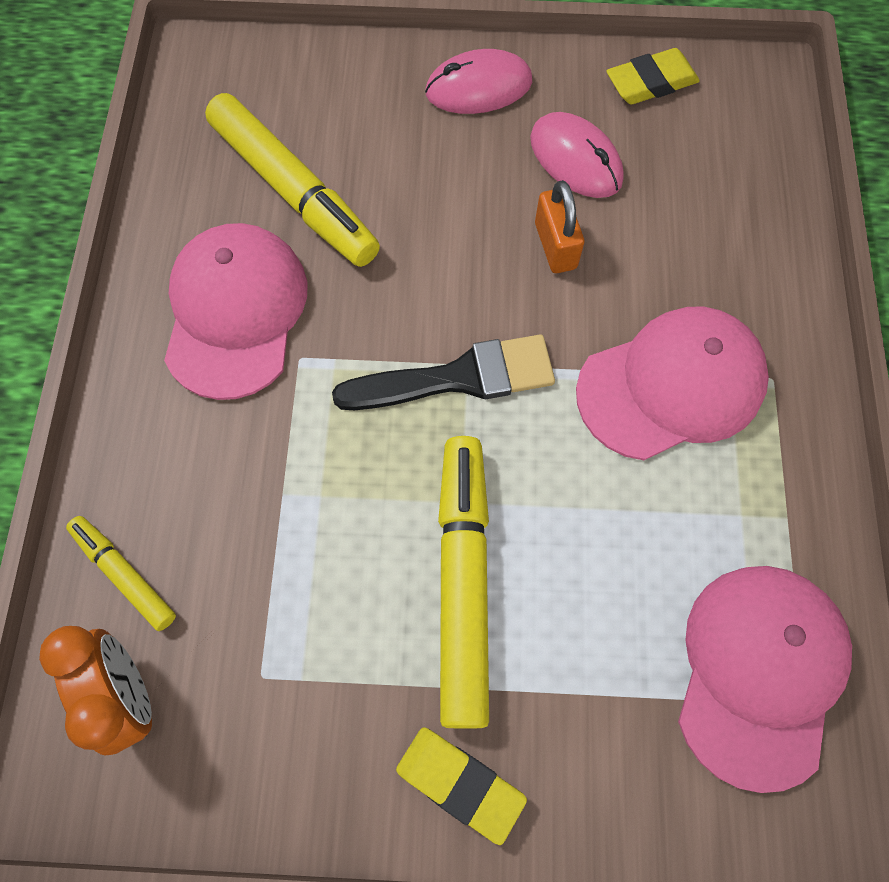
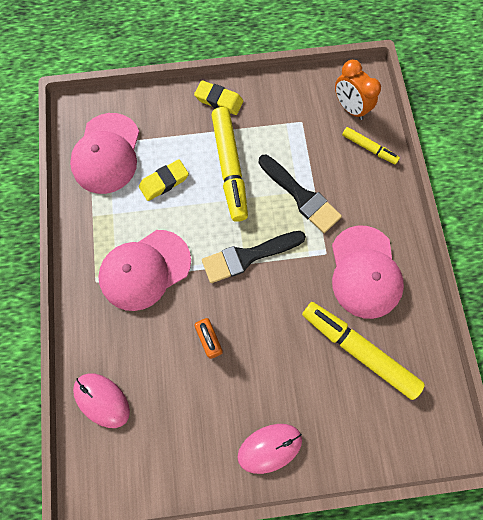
camera: 170 degrees right, 5 degrees up
(317, 485) = (301, 196): none -> black brush
(575, 159) = (204, 401): pink mouse -> pink mouse (102, 400)
(651, 83) = (163, 472): yellow eraser -> yellow eraser (164, 182)

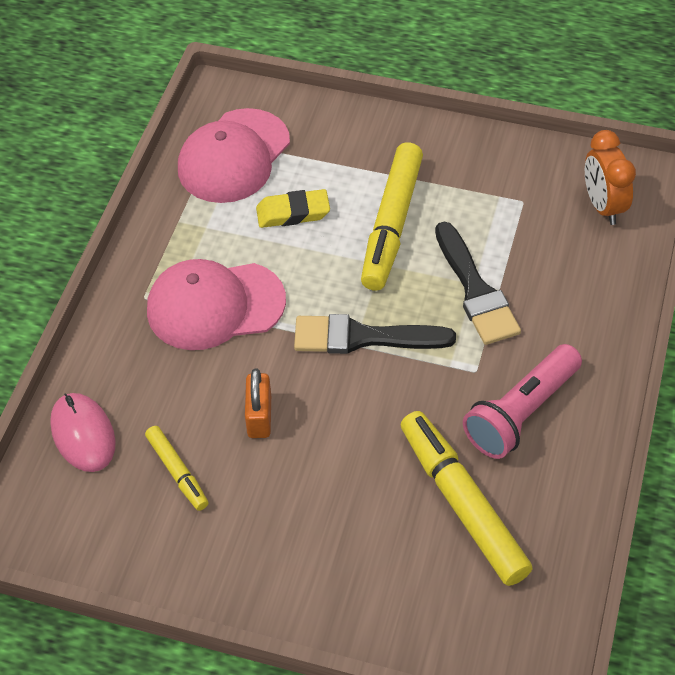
camera: 25 degrees right, 20 degrees down
(219, 100) = (417, 140): yellow eraser -> none
(269, 448) = (276, 574): pink mouse -> none
(364, 272) = (521, 413): pink cap -> pink flashlight
(369, 148) = (606, 264): yellow marker -> yellow marker (177, 472)

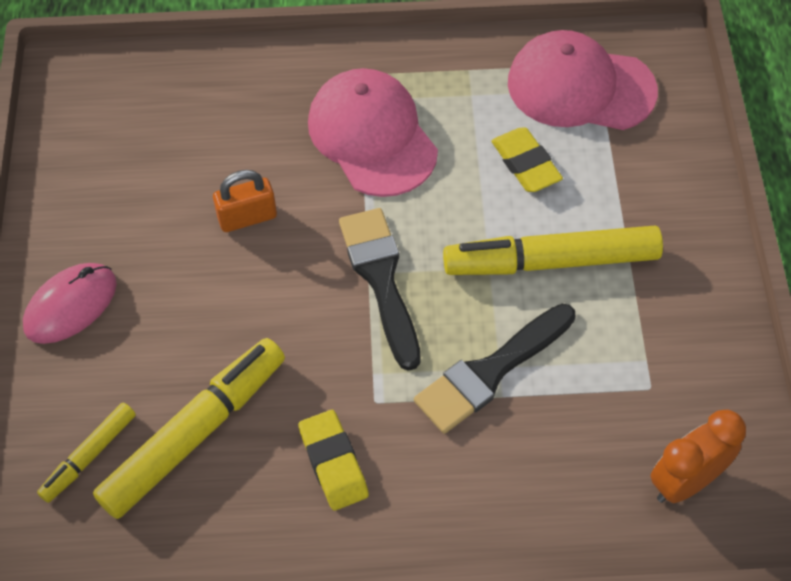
camera: 70 degrees right, 5 degrees up
(83, 434) = (182, 84): pink mouse -> pink mouse (71, 305)
(177, 472) = (162, 171): yellow marker -> yellow marker (89, 456)
(521, 413) = (333, 463): pink flashlight -> yellow eraser

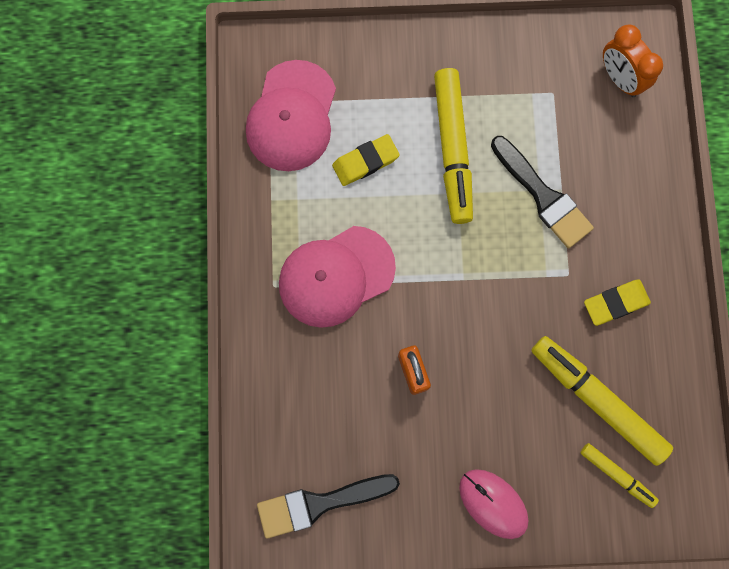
camera: 90 degrees left, 20 degrees up
(381, 279) = (468, 270): black brush -> black brush (320, 503)

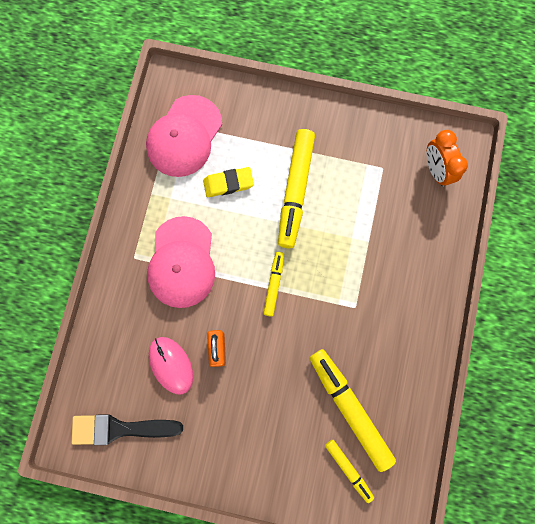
camera: 15 degrees right, 0 degrees up
(336, 276) = (182, 262): pink cap -> pink cap turned 75 degrees counterclockwise
(459, 273) = (274, 285): none -> yellow marker
(493, 503) = (248, 465): pink mouse -> pink mouse (171, 365)
(542, 196) = (353, 243): black brush -> none
(615, 303) = (385, 338): yellow eraser -> none

